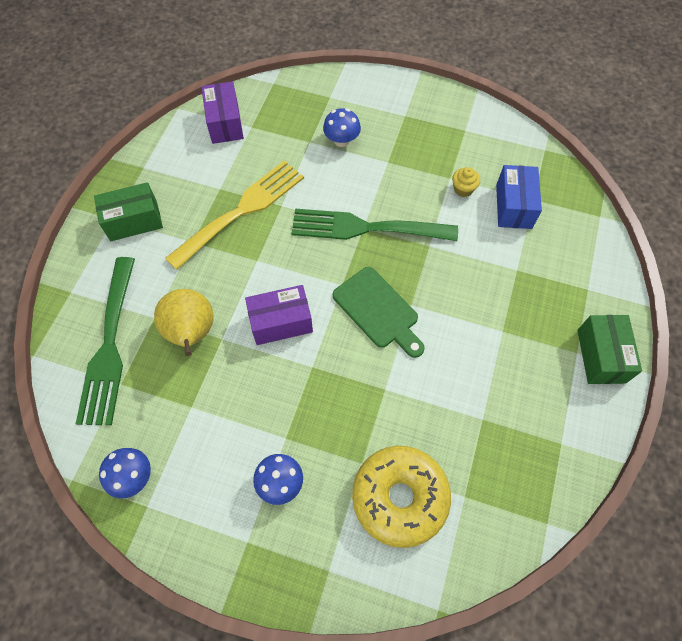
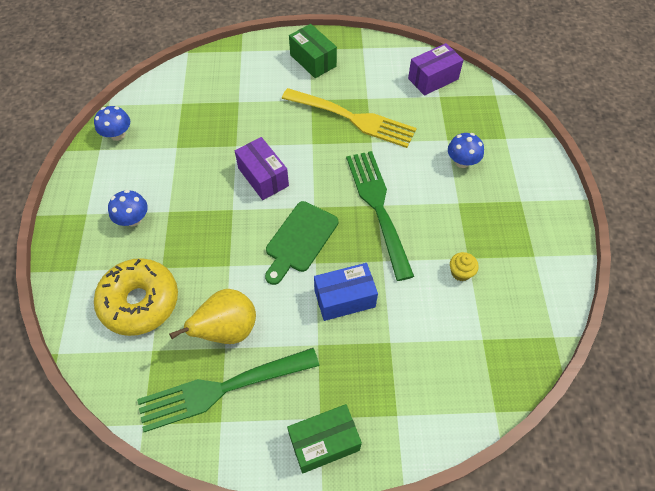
camera: 70 degrees right, 5 degrees down
(109, 346) = (207, 86): green fork -> green fork (221, 389)
(192, 333) = (233, 127): yellow pear -> yellow pear (227, 330)
(513, 206) = (464, 322): blue box -> blue box (344, 298)

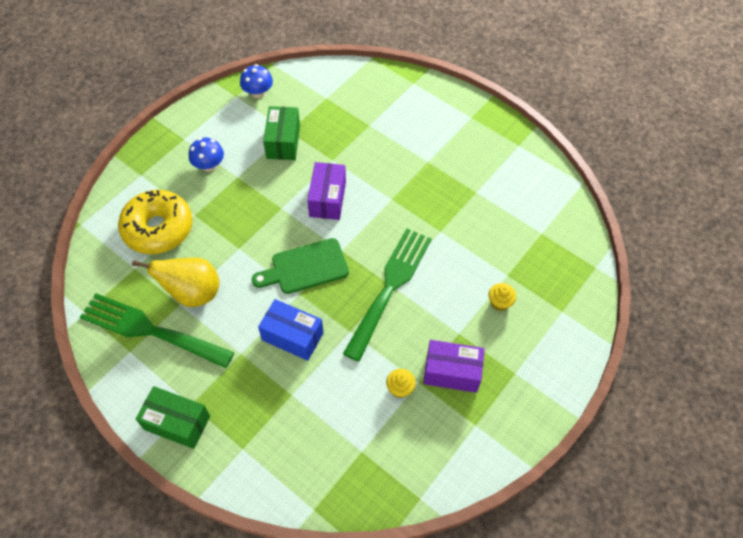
camera: 40 degrees right, 0 degrees up
(313, 60) = (463, 129): green box -> green box (283, 142)
(353, 118) = (446, 201): yellow fork -> none
(433, 79) = (552, 214): purple box -> purple box (451, 372)
(462, 161) = (500, 302): blue mushroom -> yellow cupcake

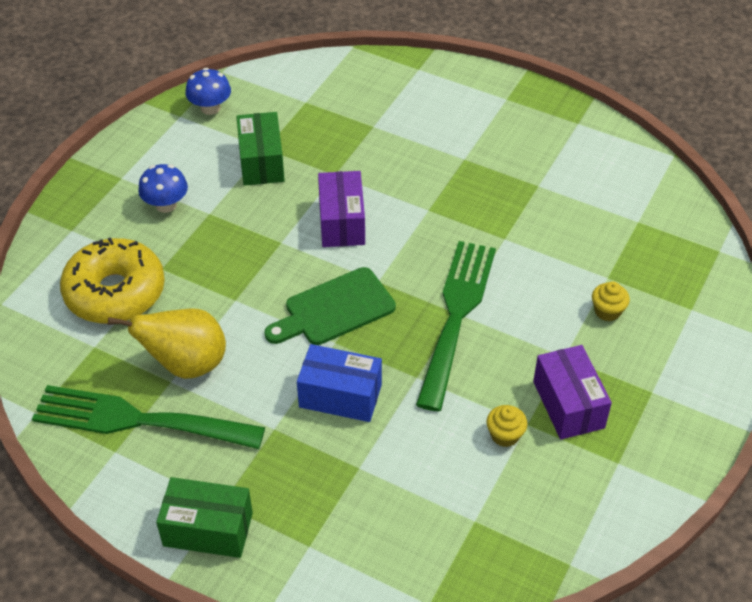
camera: 10 degrees left, 10 degrees down
(451, 372) = (568, 404): purple box -> purple box turned 75 degrees clockwise

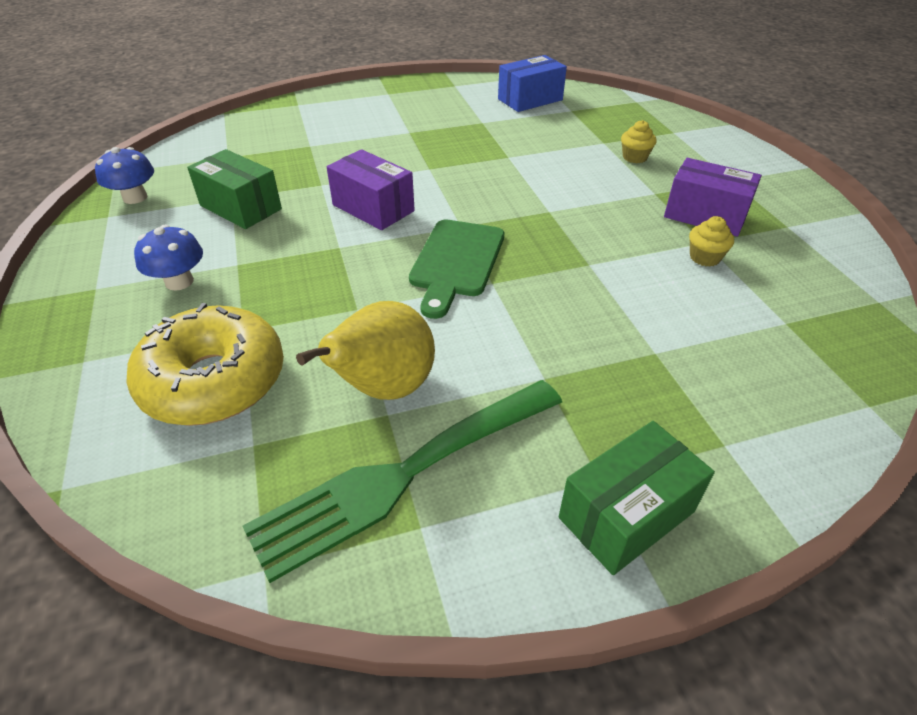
camera: 45 degrees left, 5 degrees down
(340, 396) = (557, 314): blue box -> blue box (530, 99)
(456, 315) = (551, 212): green fork -> none

